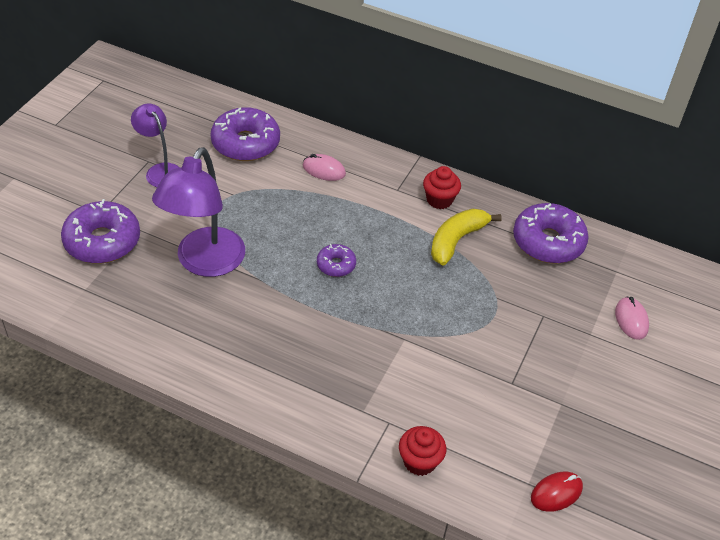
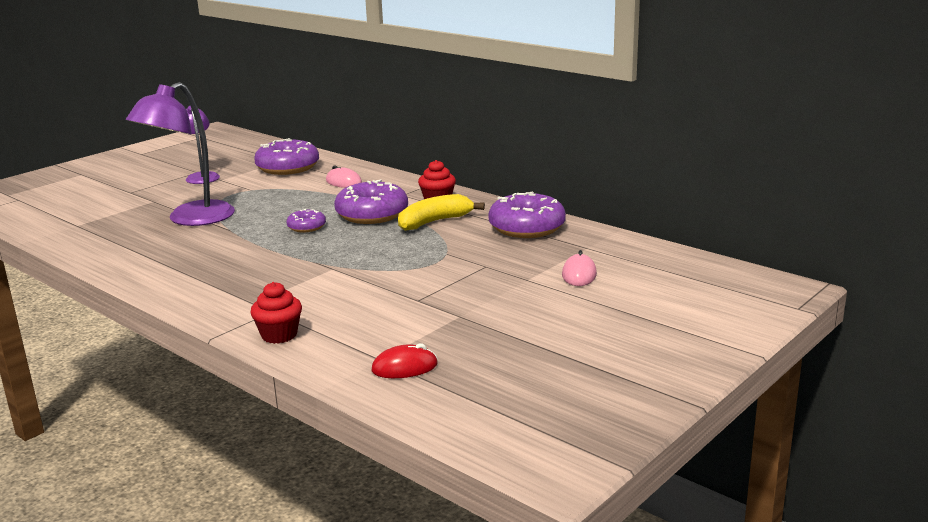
camera: 20 degrees right, 25 degrees down
(102, 241) = (117, 204): purple donut -> purple donut (372, 214)

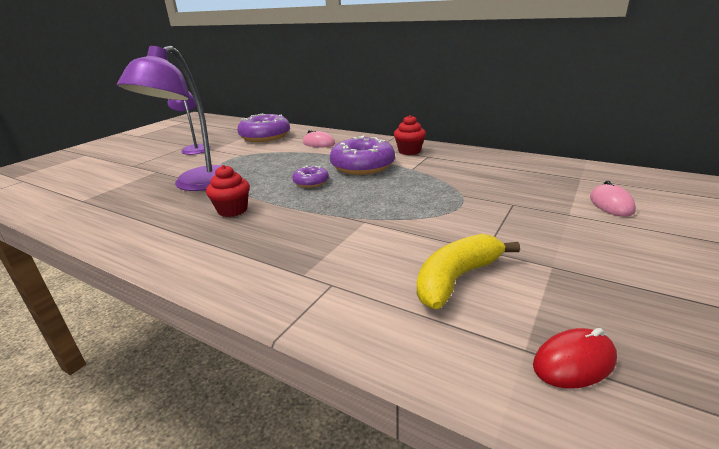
camera: 10 degrees left, 5 degrees up
(279, 335) = (363, 322): red cupcake -> red cupcake (232, 210)
(434, 222) = (423, 168): yellow banana -> yellow banana (456, 279)
(527, 228) = (508, 166): purple donut -> none

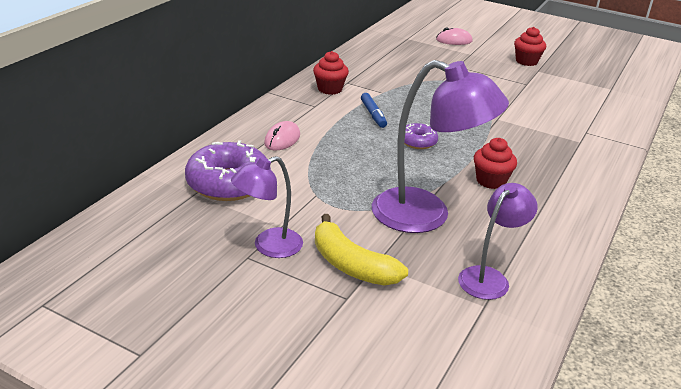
camera: 95 degrees left, 5 degrees up
(106, 203) = (489, 277): none -> purple lamp
(362, 166) = (373, 115): purple donut -> blue marker
(456, 279) = (563, 96): yellow banana -> yellow banana (351, 265)
(574, 362) = (613, 81): red mouse -> none
(586, 258) = (526, 61): none -> red cupcake

